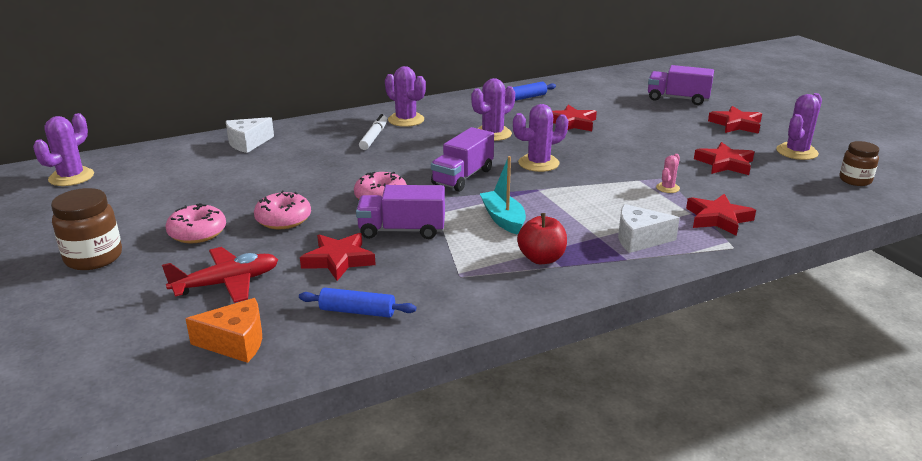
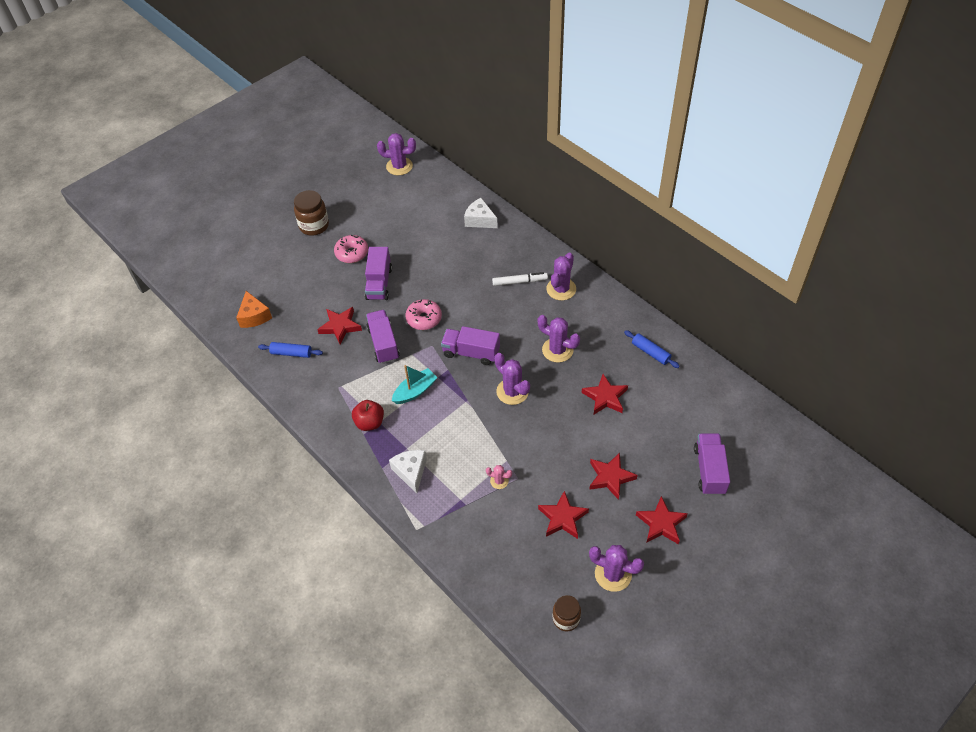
camera: 75 degrees right, 25 degrees up
(227, 283) = (304, 289): red plane -> none
(283, 219) = (379, 283): pink donut -> purple truck
(357, 311) = (291, 353): blue rolling pin -> blue rolling pin turned 75 degrees counterclockwise
(718, 219) = (457, 517): red star -> red star (610, 477)

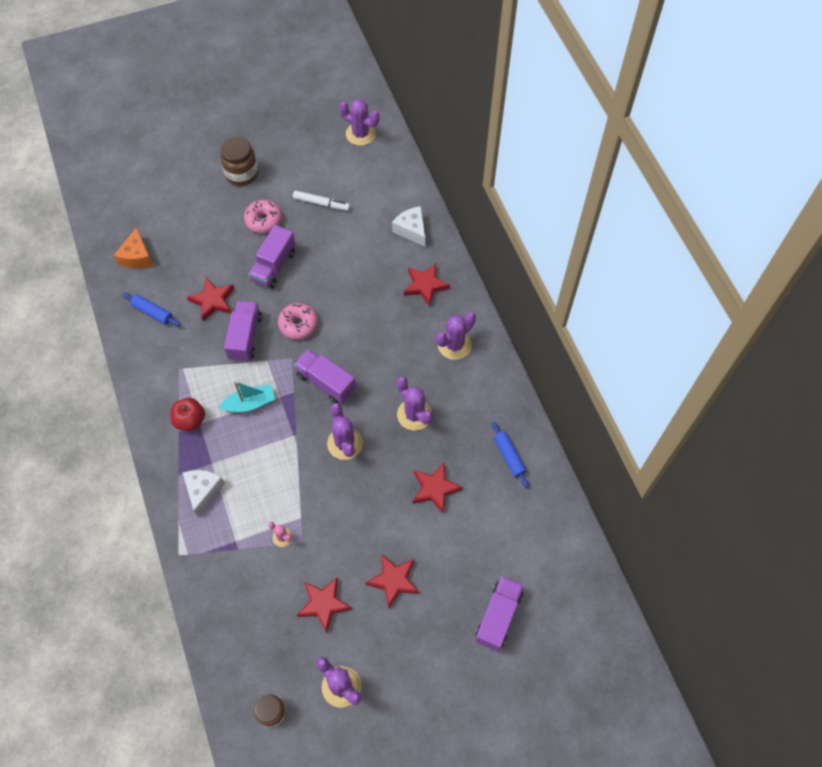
camera: 20 degrees right, 10 degrees up
(519, 281) = (416, 319): white marker -> white marker (321, 203)
(661, 523) = (418, 653): red star -> red star (425, 286)

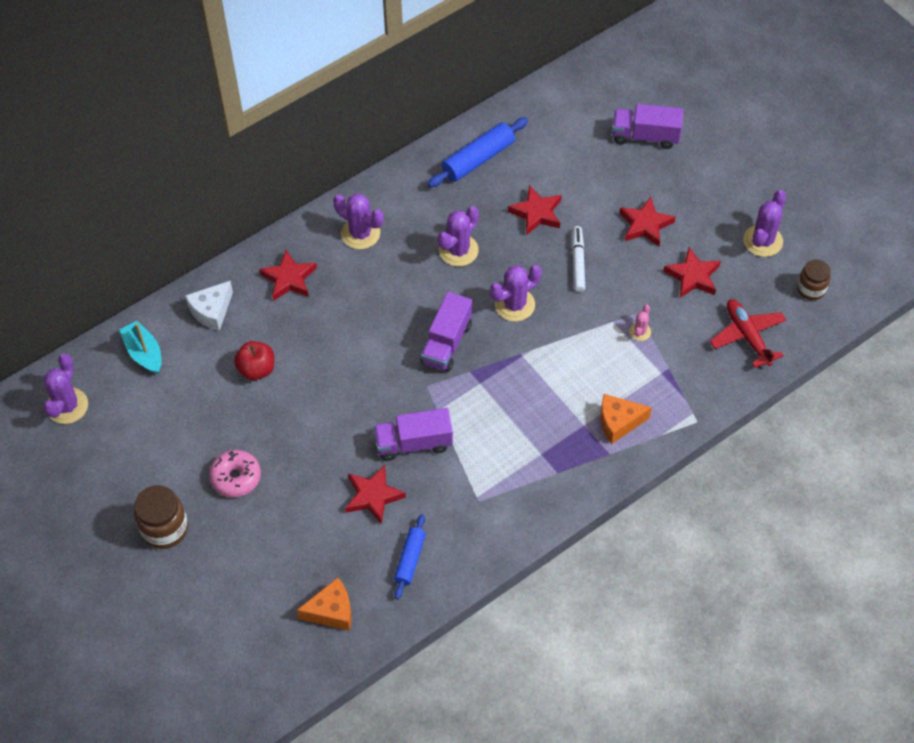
camera: 105 degrees left, 5 degrees down
(190, 420) = (540, 465): red apple -> red apple (257, 369)
(203, 491) = (618, 422): white cheese -> orange cheese
(244, 630) = (747, 336): none -> red plane
(250, 403) = (498, 410): turquoise boat -> turquoise boat (144, 353)
(274, 266) = (303, 444): purple truck -> none
(298, 324) = (379, 392): pink donut -> none
(321, 203) = (193, 419): white marker -> white marker (578, 262)
(509, 457) = (478, 159): blue rolling pin -> blue rolling pin, size x1.57

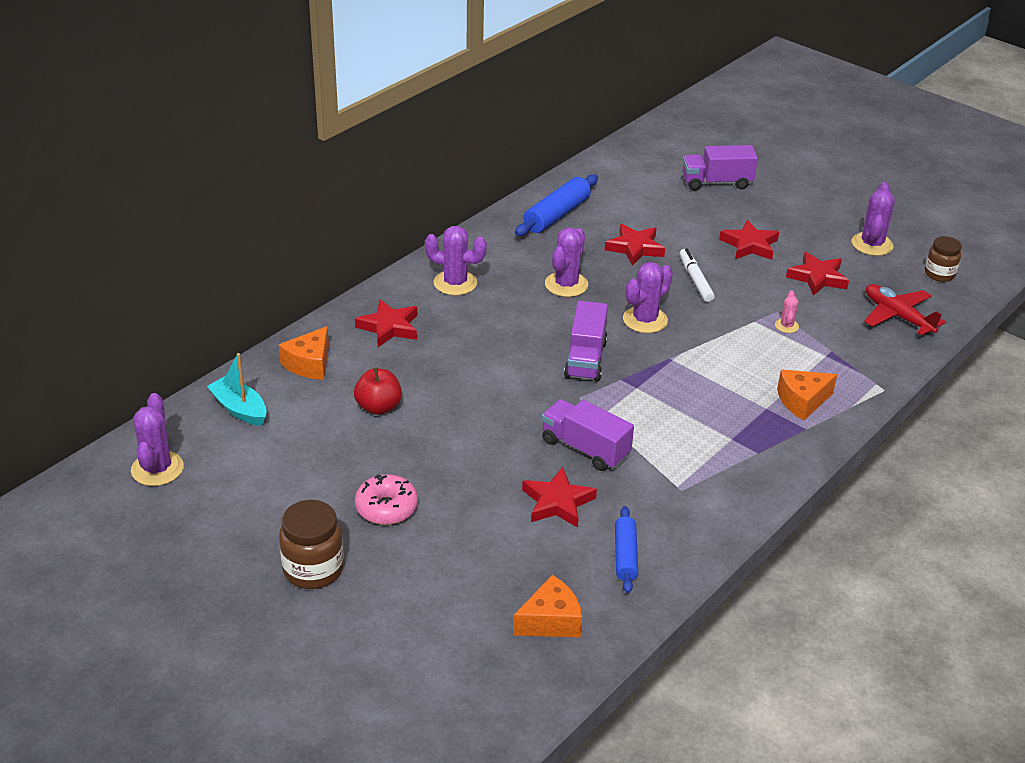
camera: 15 degrees left, 20 degrees down
(212, 311) = (309, 364): white cheese -> orange cheese
(414, 443) = (585, 448): purple truck -> purple truck turned 60 degrees clockwise

